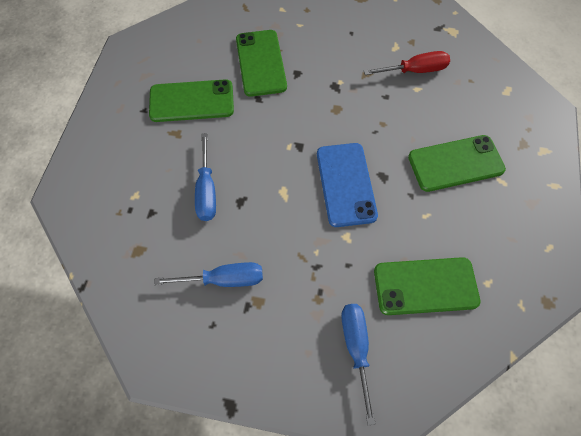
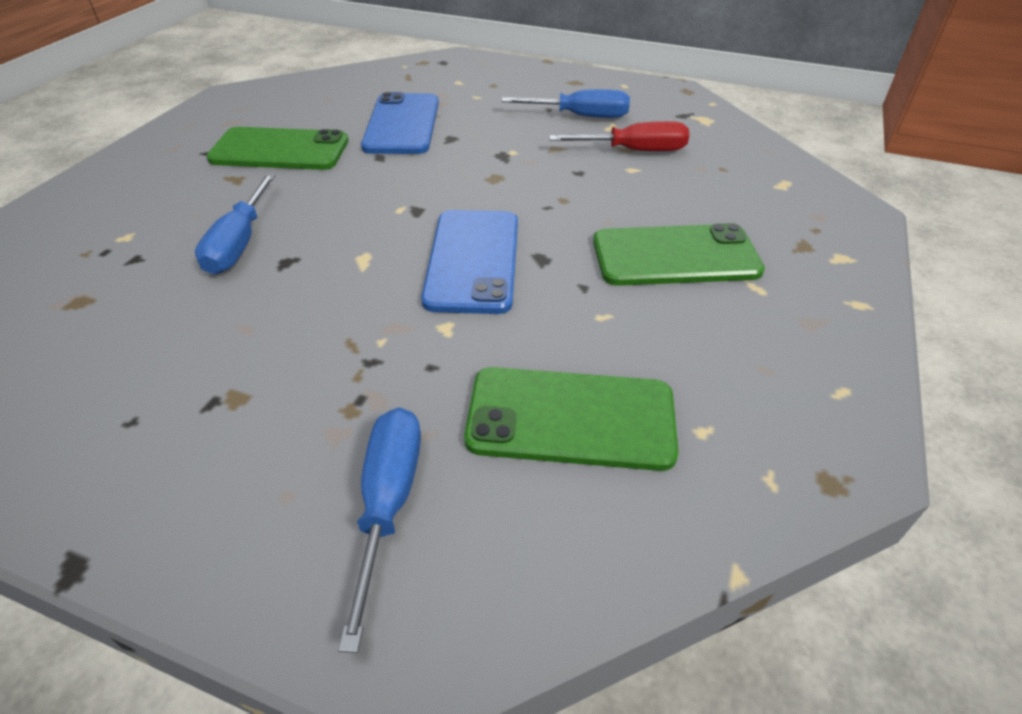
camera: 10 degrees right, 20 degrees down
(223, 279) = (194, 357): blue screwdriver -> blue screwdriver (580, 116)
(261, 63) = (402, 124): green phone -> blue phone

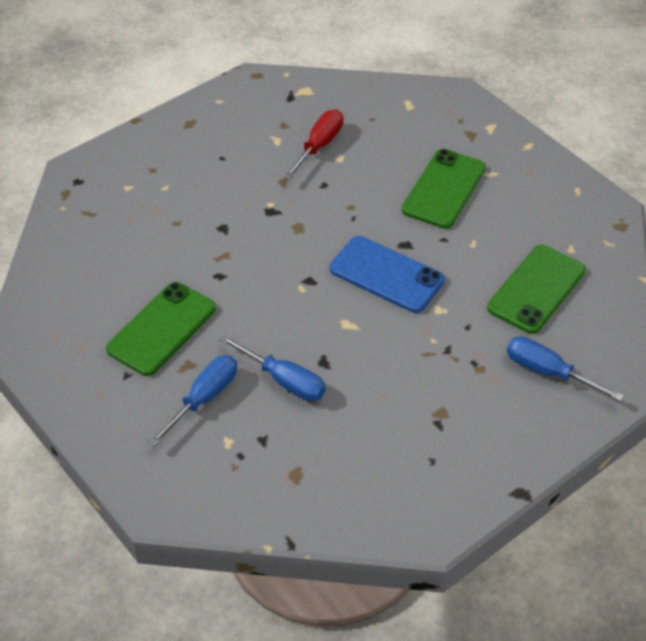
camera: 60 degrees left, 5 degrees up
(402, 124) = (178, 246): blue phone -> none
(580, 116) = (248, 147): blue screwdriver -> blue screwdriver (203, 399)

